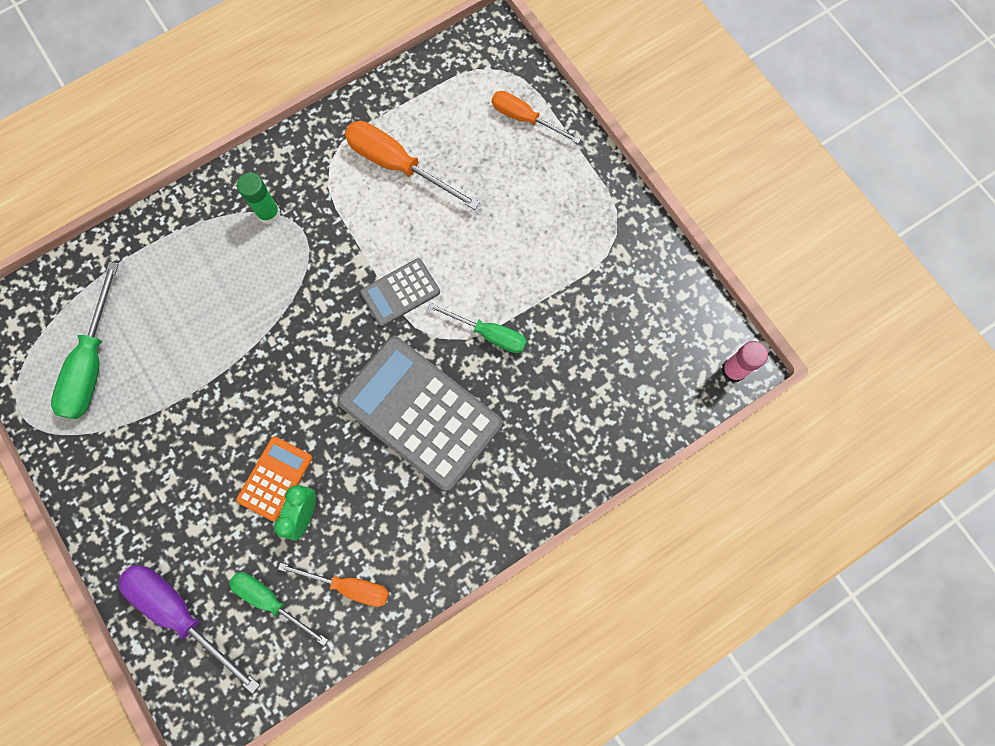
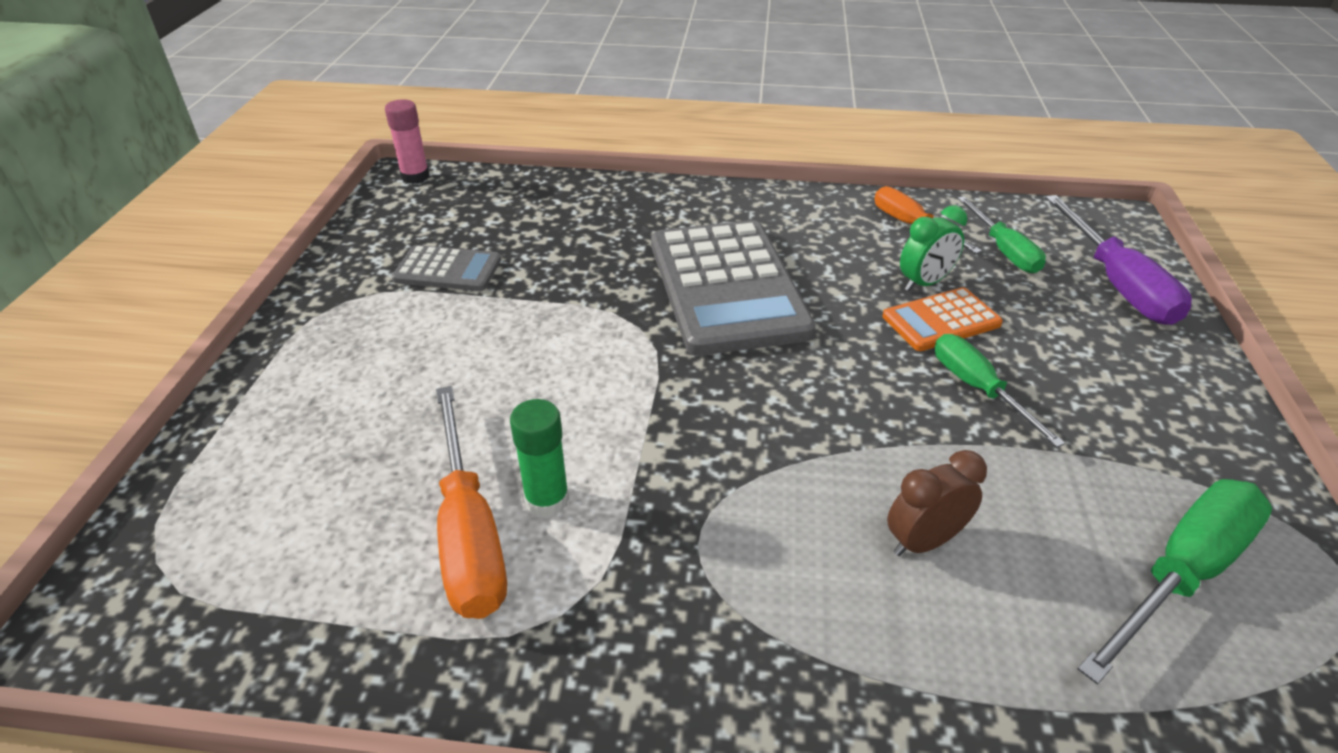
camera: 140 degrees left, 35 degrees down
(208, 299) = (923, 541): none -> brown clock
(269, 213) = (732, 603): green glue stick -> green glue stick (547, 500)
(400, 292) = (637, 389): grey calculator -> grey calculator (448, 270)
(489, 334) = (584, 302): green screwdriver -> green screwdriver (978, 389)
(524, 118) = (239, 470): orange screwdriver -> none

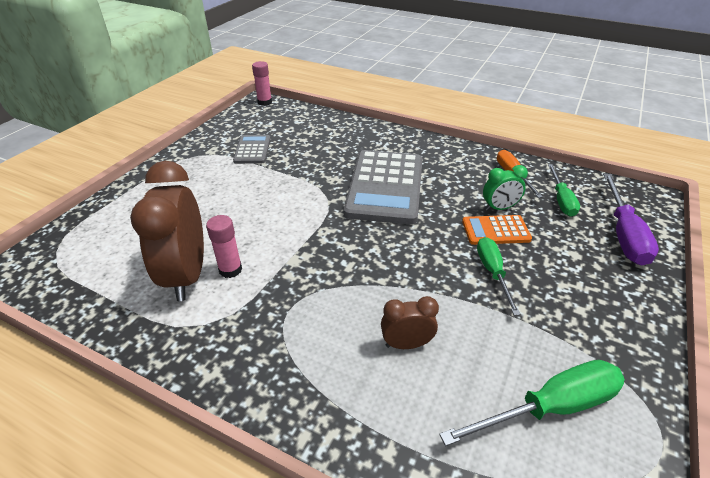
camera: 20 degrees right, 0 degrees up
(448, 270) = (252, 150): grey calculator -> grey calculator turned 120 degrees counterclockwise
(469, 533) = (187, 275): orange screwdriver -> brown clock
(547, 500) = (230, 270): green glue stick -> pink glue stick

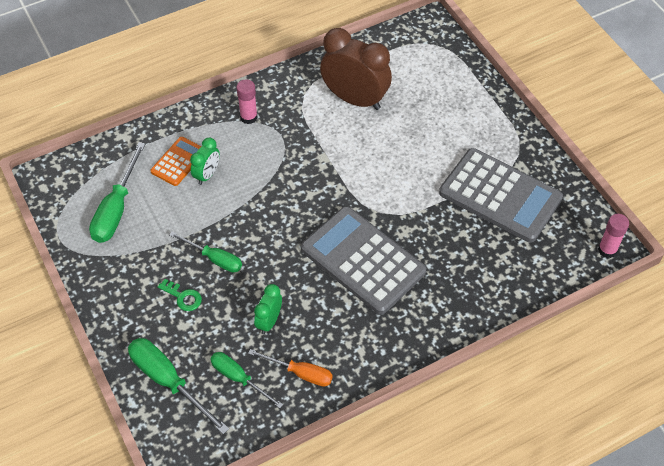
camera: 125 degrees right, 15 degrees up
(230, 270) = (342, 121): pink glue stick -> pink glue stick (248, 117)
(252, 150) = (500, 195): grey calculator -> grey calculator, size x2.01
(406, 344) = (207, 175): brown clock -> green clock
(495, 231) = (248, 296): orange calculator -> orange calculator (178, 161)
(554, 270) = (183, 297): none -> green key
(623, 234) = (168, 381): purple screwdriver -> green screwdriver

